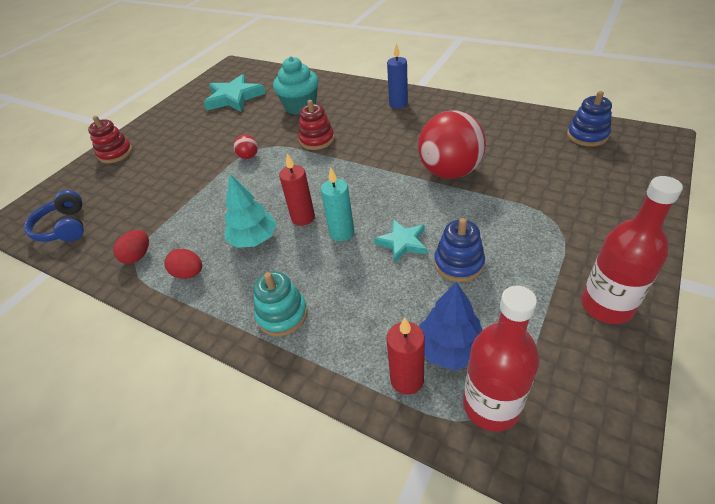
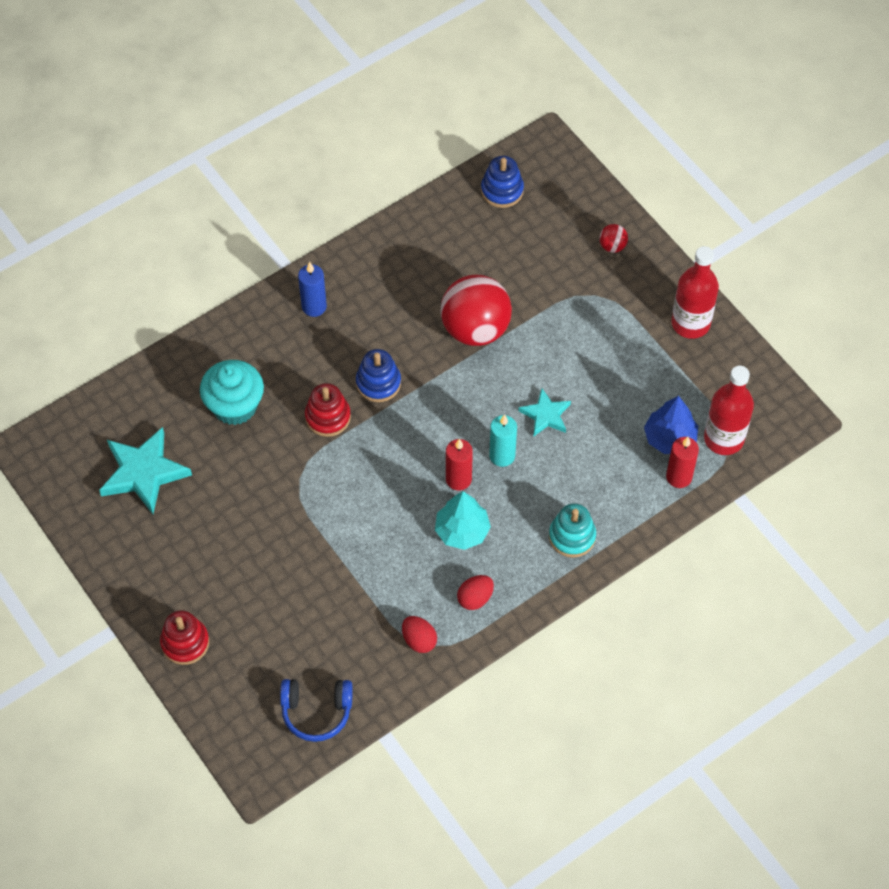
camera: 70 degrees left, 15 degrees up
(248, 156) = (309, 496): red ball -> red ball (612, 246)
(458, 263) = (595, 388): blue stacking toy -> blue stacking toy (378, 383)

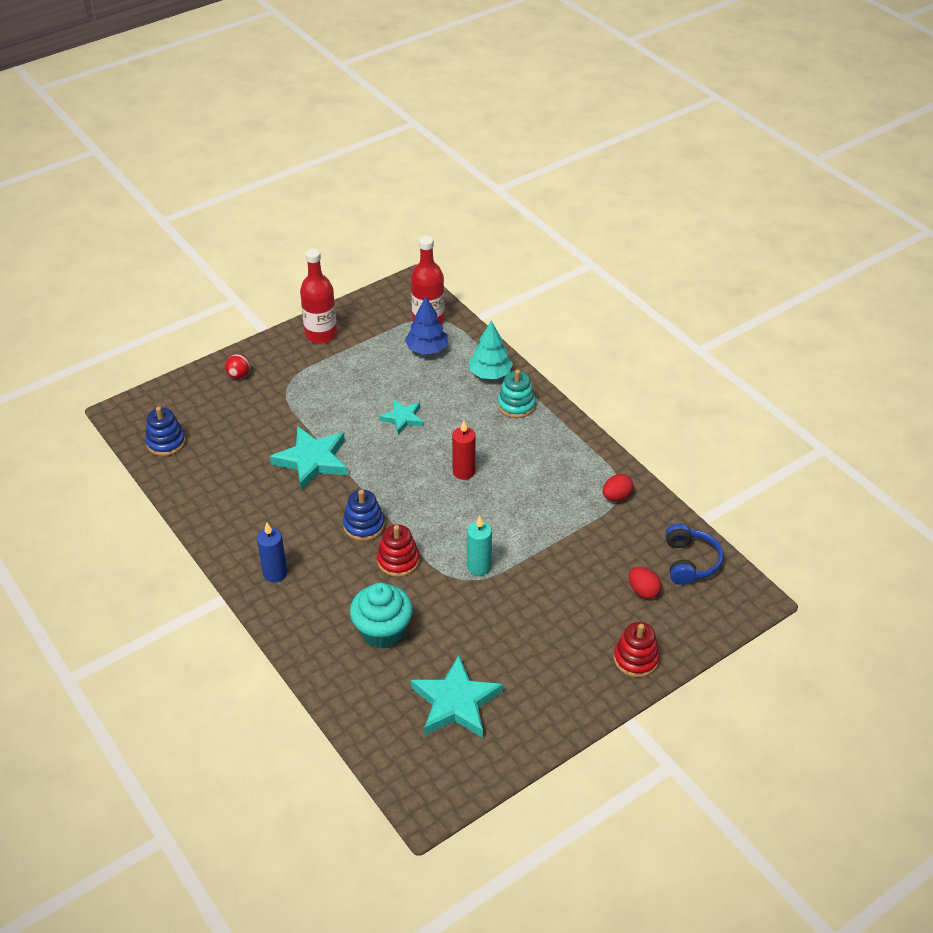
camera: 90 degrees left, 15 degrees down
(462, 531) = (513, 470): turquoise tree -> turquoise tree (490, 373)
(475, 329) = (312, 460): red ball -> turquoise star
(475, 598) = (575, 462): red egg -> red egg (643, 591)
(502, 455) = (441, 445): turquoise candle -> turquoise candle (479, 567)
(679, 477) = (462, 345): red candle -> none

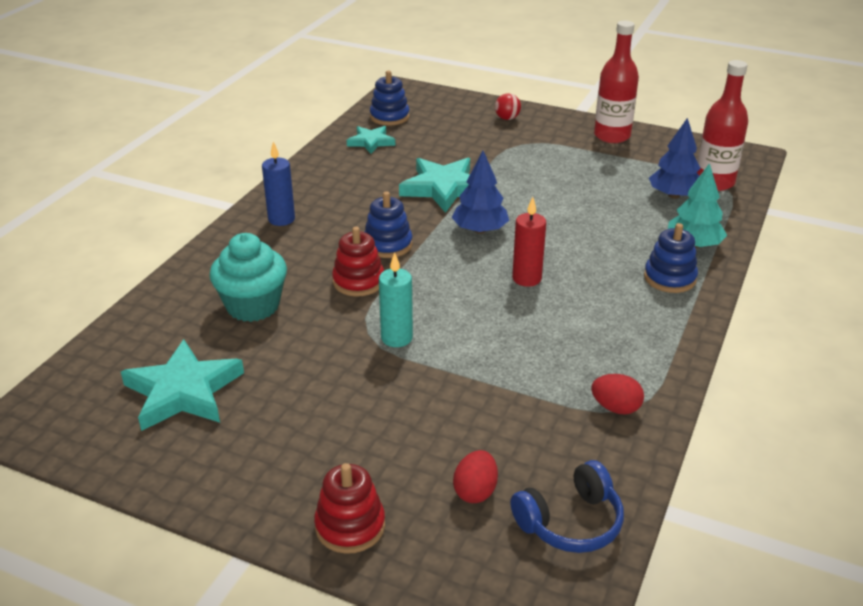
camera: 60 degrees right, 10 degrees down
(386, 467) = (480, 230): none -> blue tree
(402, 418) = (558, 215): turquoise star -> turquoise star (371, 142)
(516, 405) = (669, 278): turquoise stacking toy -> blue stacking toy

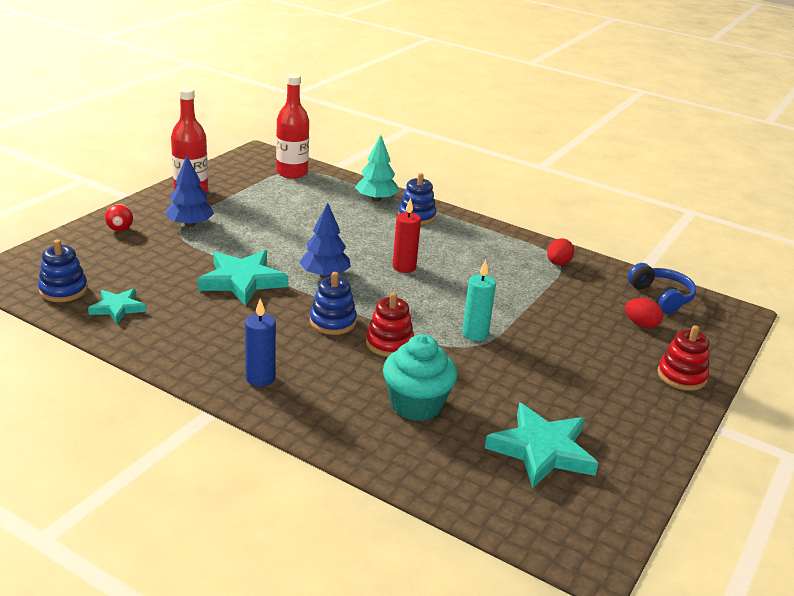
camera: 85 degrees left, 5 degrees down
(674, 195) = (304, 190): blue tree -> blue tree (190, 224)

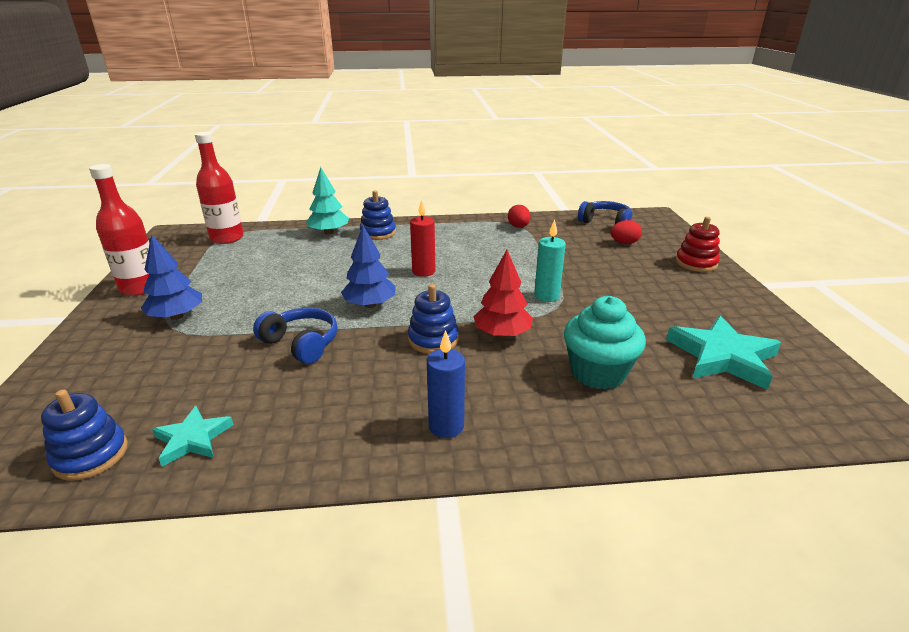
camera: 35 degrees left, 0 degrees up
(120, 229) = (94, 354): red ball -> none
(242, 281) = (301, 343): turquoise star -> blue headphones
(389, 343) = (502, 334): red stacking toy -> red tree

